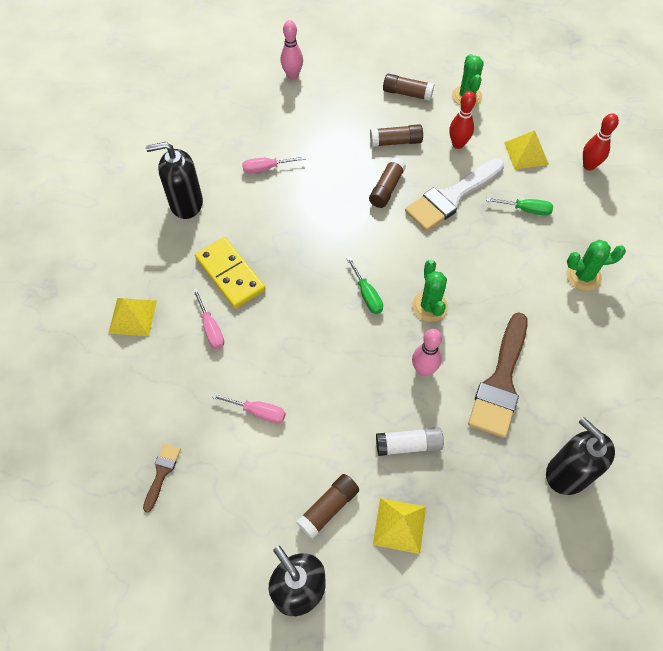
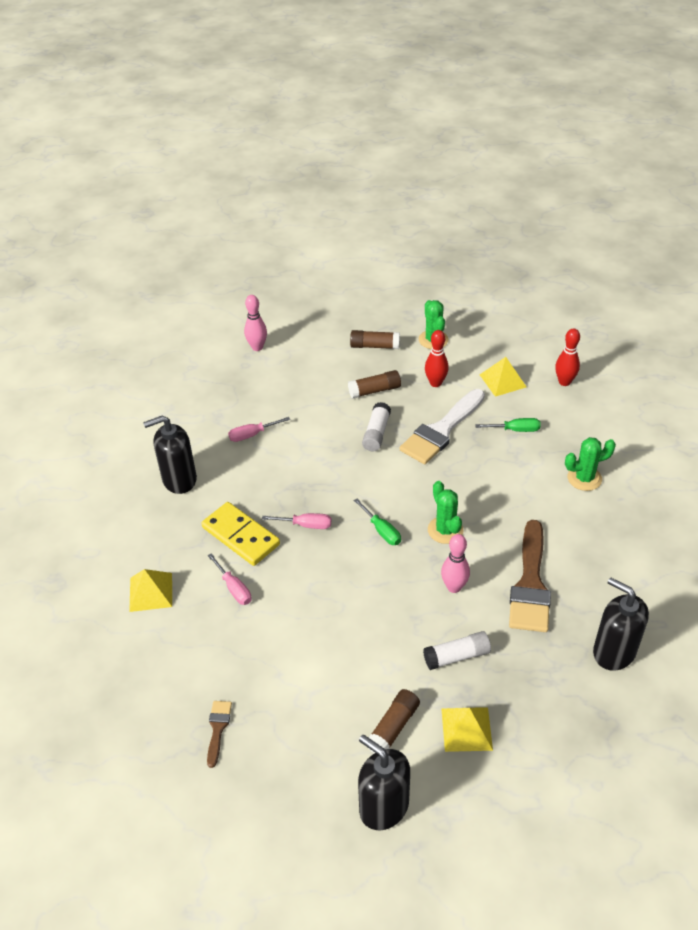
camera: 10 degrees left, 15 degrees down
(258, 412) = (300, 655): pink screwdriver -> pink screwdriver (305, 525)
(386, 188) = (376, 433): brown glue stick -> white glue stick

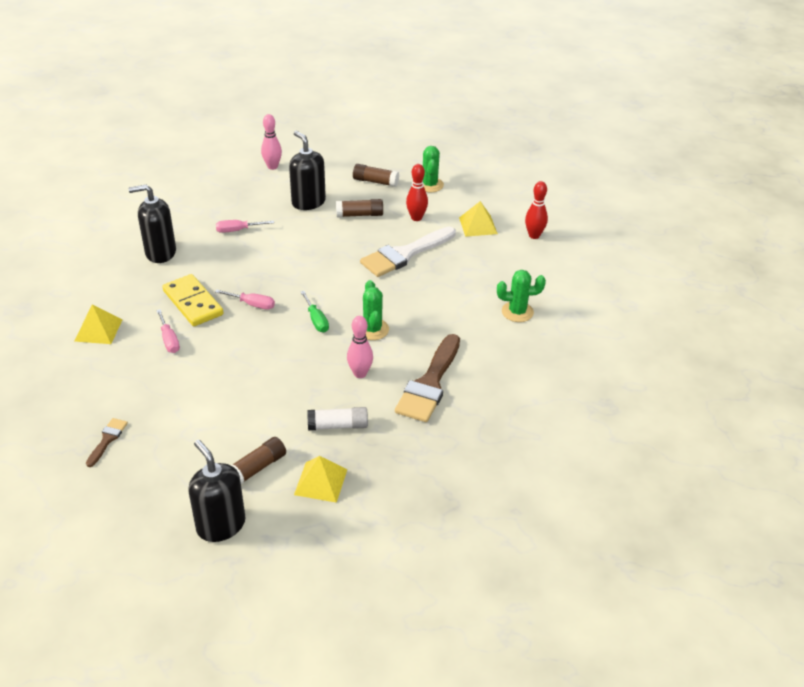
camera: 10 degrees right, 5 degrees down
(376, 433) = (346, 247): white glue stick -> none
(515, 430) = (471, 264): green screwdriver -> none
(614, 652) = (481, 449): black soap dispenser -> black soap dispenser (308, 202)

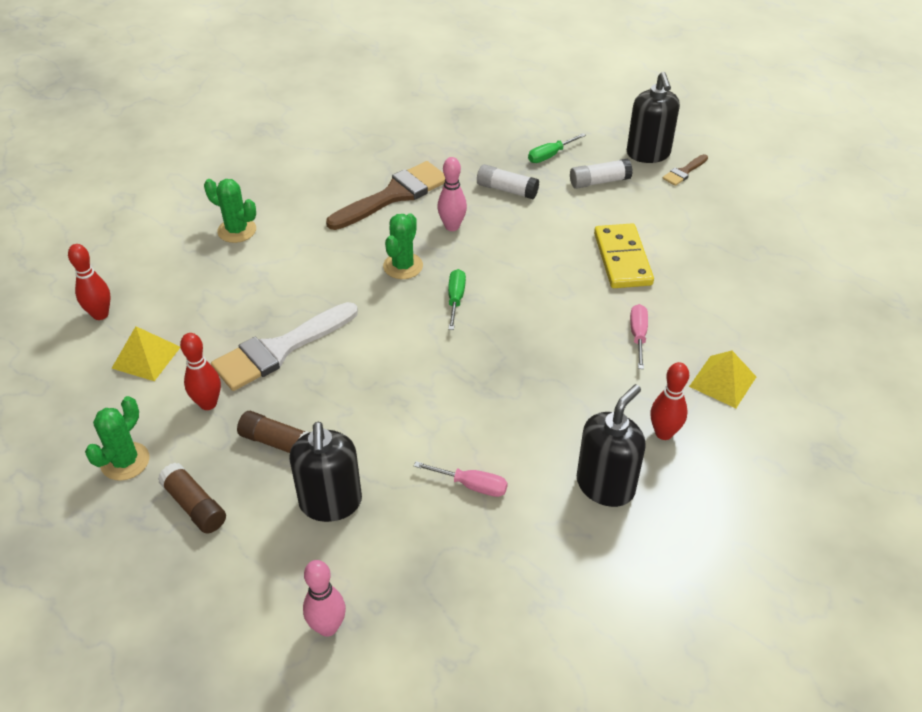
camera: 150 degrees left, 5 degrees up
(107, 440) = (733, 249): brown brush -> brown brush (684, 172)
(132, 288) = (663, 433): none -> red bowling pin
(160, 253) = (605, 485): black soap dispenser -> black soap dispenser turned 75 degrees counterclockwise
(193, 303) = (590, 377): yellow domino -> yellow domino (622, 259)
(252, 304) = (518, 347): pink screwdriver -> none
(257, 468) = (599, 182): brown glue stick -> white glue stick
(320, 482) = (550, 155): yellow pyramid -> green screwdriver
(405, 254) = (280, 349): white brush -> white brush turned 150 degrees clockwise

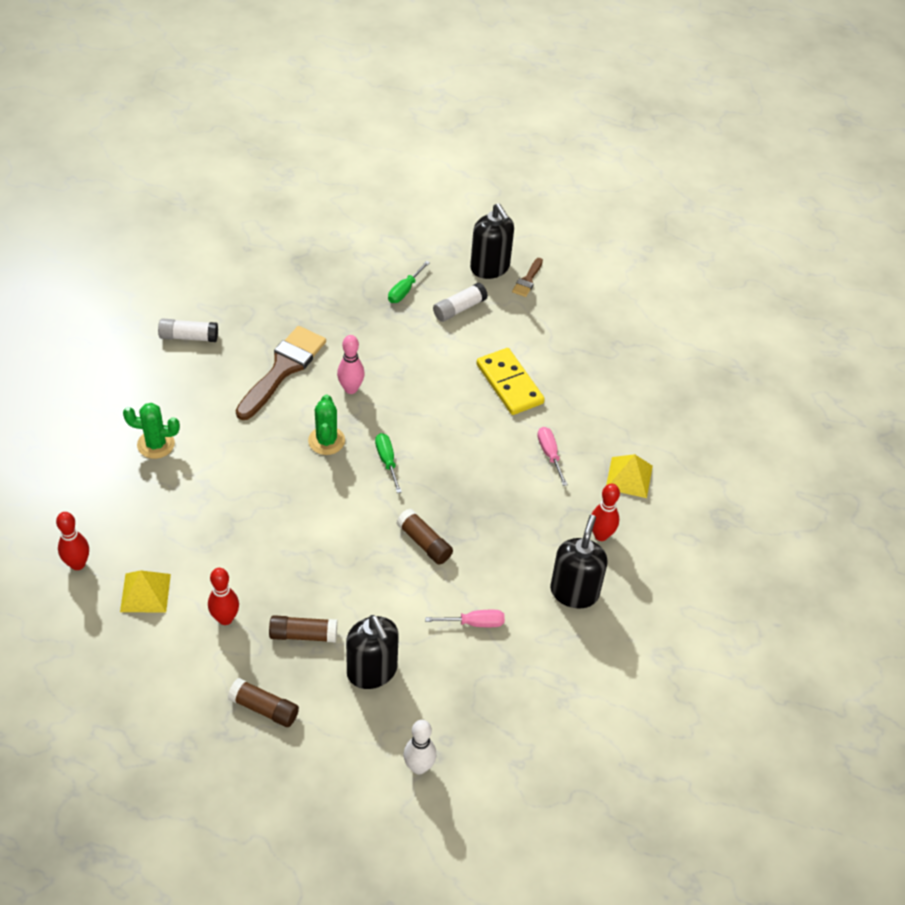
camera: 25 degrees left, 5 degrees up
(125, 461) = (184, 690): green cactus -> none
(280, 349) = (260, 551): white brush -> none
(328, 627) = (419, 767): pink bowling pin -> white bowling pin
(456, 387) = (424, 543): none -> brown glue stick
(506, 190) = (382, 337): white glue stick -> white glue stick (188, 337)

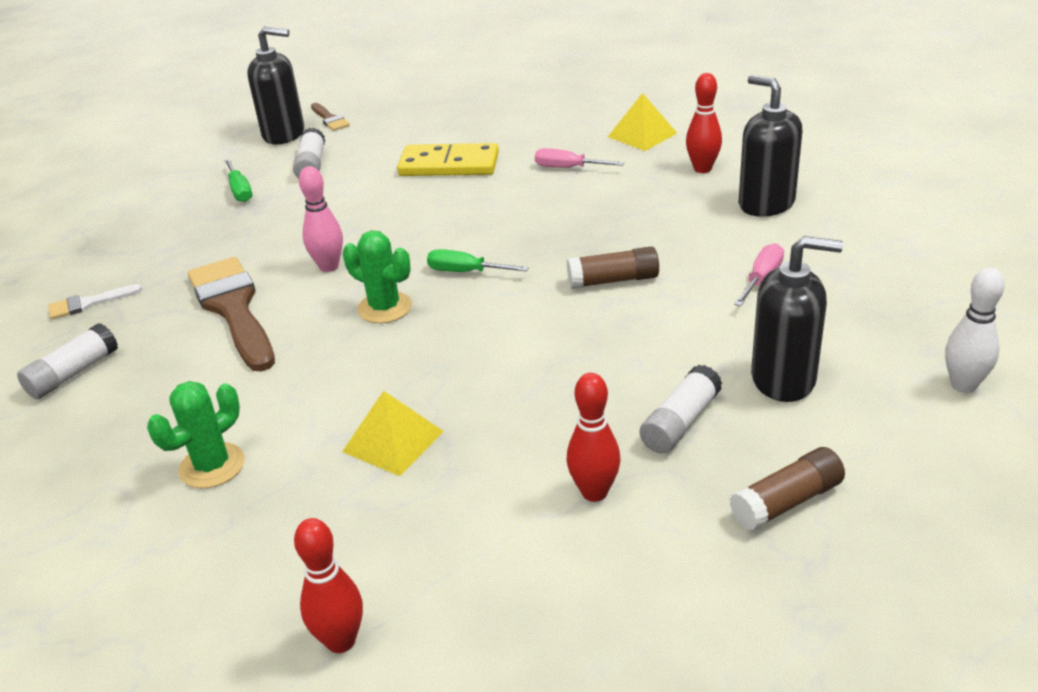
camera: 50 degrees left, 15 degrees down
(145, 592) = (473, 569): yellow pyramid -> yellow pyramid (393, 441)
(248, 299) = (89, 303): none -> white brush
(303, 634) = (680, 422): brown glue stick -> white glue stick

